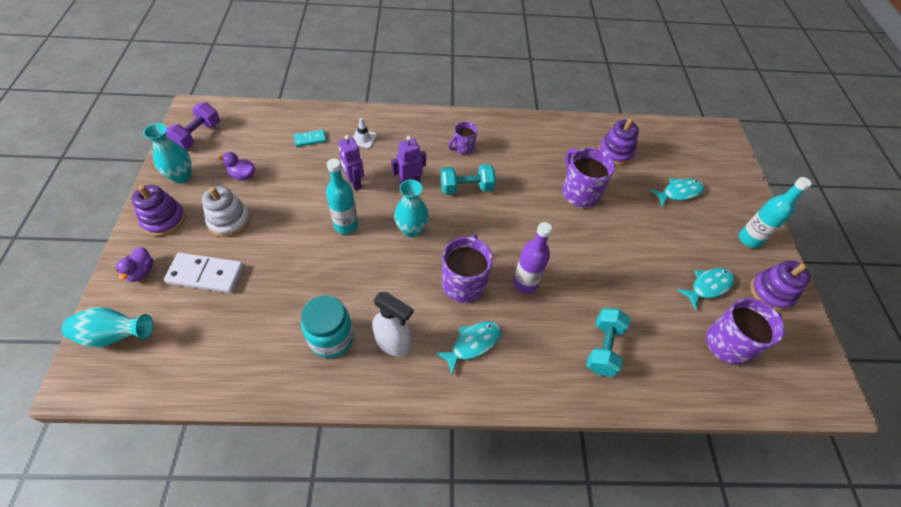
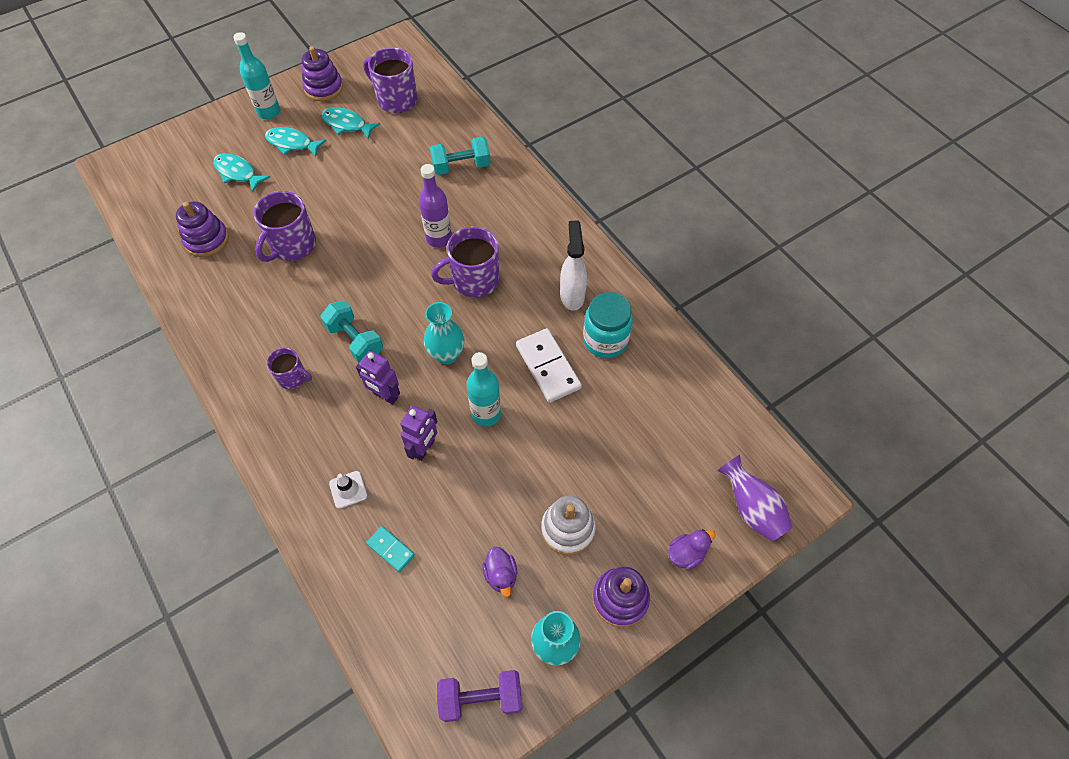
camera: 120 degrees left, 5 degrees up
(115, 335) = (751, 508): turquoise vase -> purple vase
(206, 274) = (638, 491): white domino -> white domino (548, 367)
(473, 344) = (526, 244): turquoise fish -> turquoise fish (292, 143)

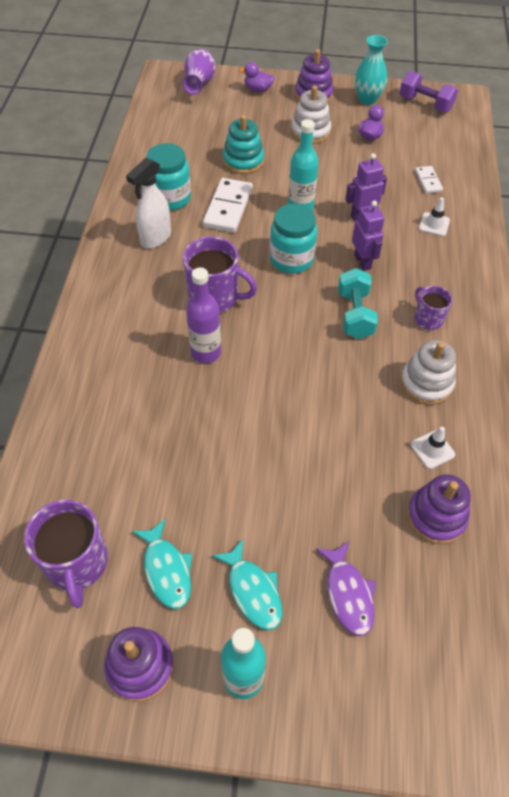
camera: 140 degrees left, 5 degrees down
(231, 278) = (432, 449): none -> white traffic cone
(238, 173) = (348, 593): turquoise fish -> purple fish
(262, 321) = (426, 383): none -> white stacking toy
(292, 245) = (348, 443): purple mug -> none
(390, 549) = (428, 181): turquoise domino -> white domino
(447, 354) = (291, 259): turquoise vase -> turquoise jar
(461, 166) = (107, 412): turquoise dumbbell -> none
(591, 431) = (243, 161): none -> turquoise stacking toy

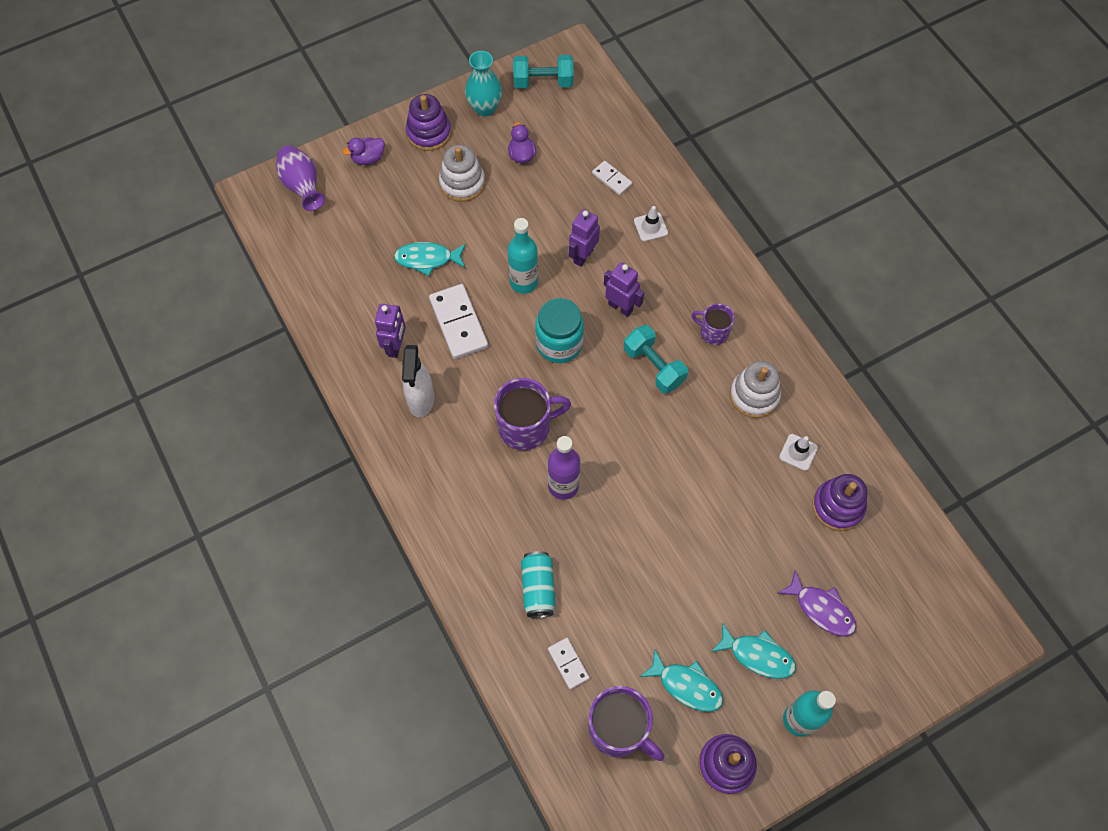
camera: 35 degrees left, 10 degrees up
(86, 481) = (568, 664): none -> white domino
(117, 411) = (538, 588): none -> turquoise can
(170, 198) = (395, 346): turquoise jar -> purple robot
(243, 161) = (427, 259): turquoise stacking toy -> turquoise fish
(425, 104) = (543, 82): purple dumbbell -> turquoise dumbbell

